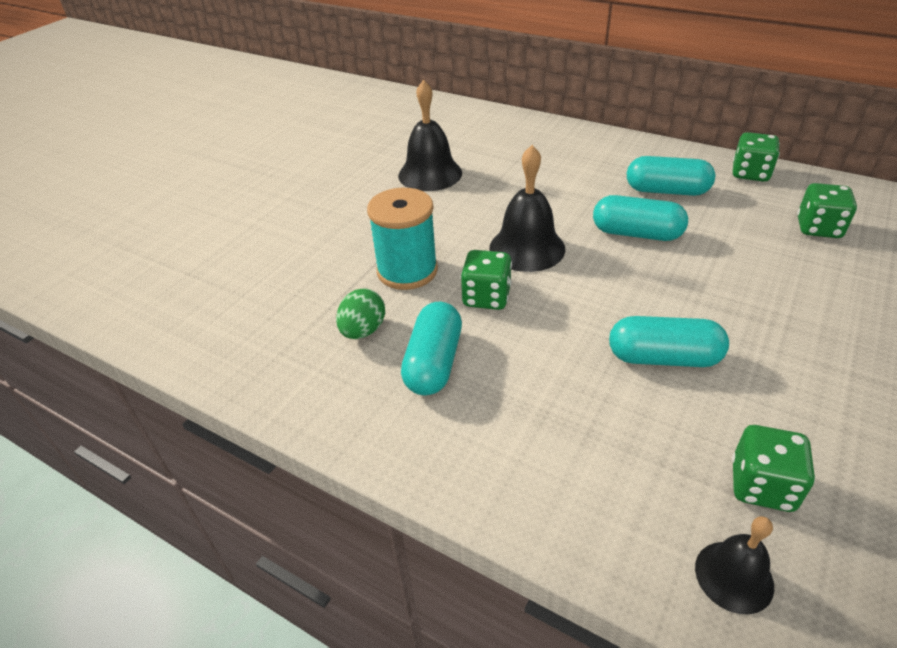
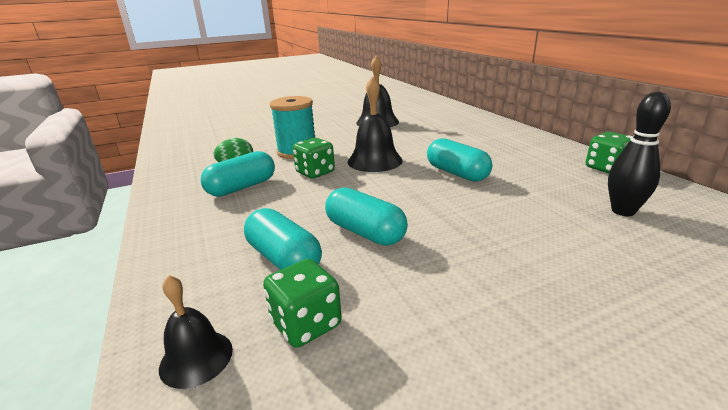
camera: 35 degrees right, 15 degrees down
(666, 191) = (517, 161): turquoise capsule -> turquoise capsule (284, 259)
(818, 228) = (623, 211): green dice -> black bowling pin

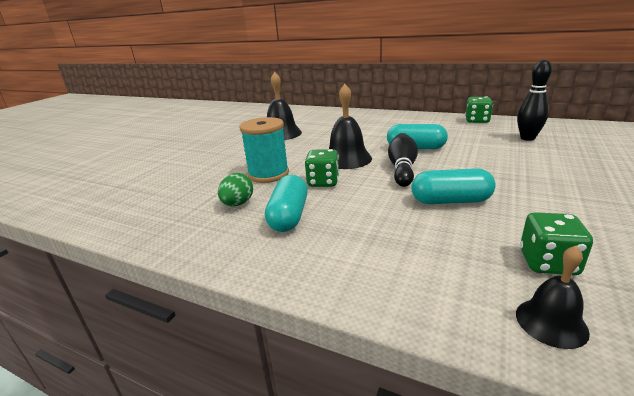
camera: 40 degrees left, 0 degrees up
(284, 259) = (446, 240): turquoise capsule -> none
(396, 187) = (402, 169): none -> black bowling pin

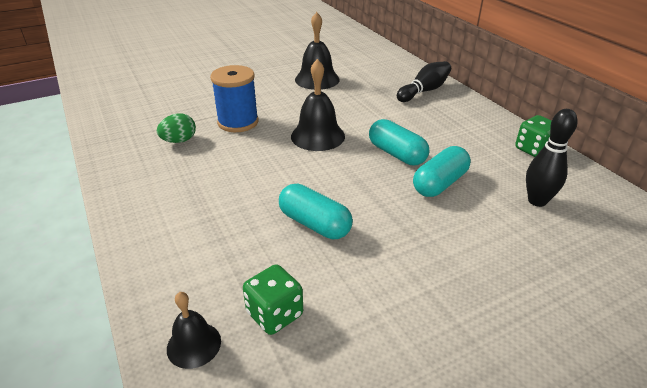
camera: 35 degrees right, 10 degrees up
(268, 174) = (238, 122): turquoise spool -> blue spool
(289, 216) = (191, 170): turquoise capsule -> turquoise capsule (439, 183)
(323, 182) = (260, 151): green dice -> none
(402, 169) = (340, 171): black bowling pin -> black bowling pin (424, 91)

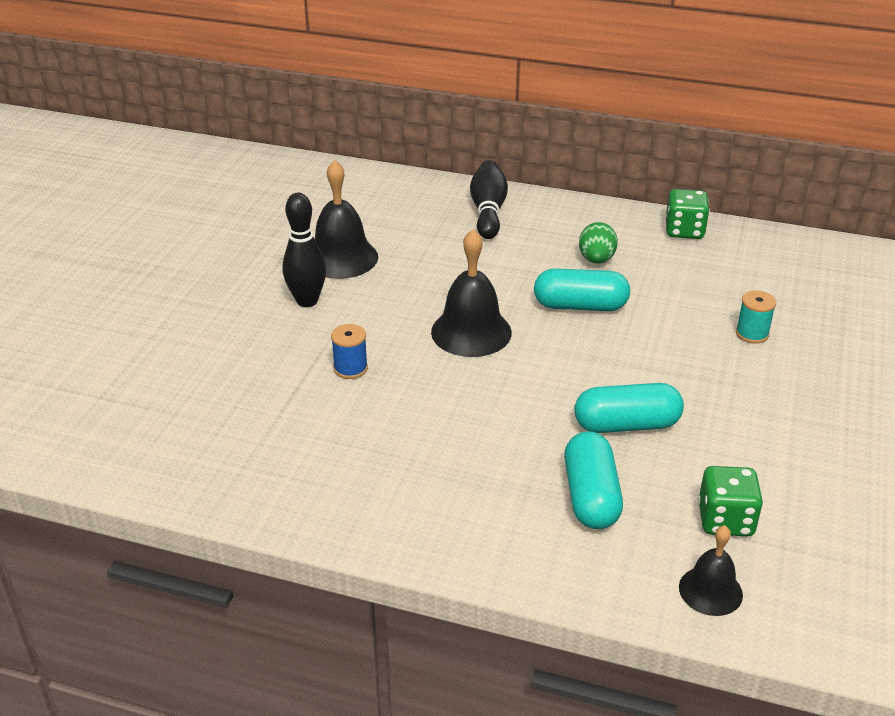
camera: 45 degrees left, 0 degrees up
(179, 141) = (324, 434): green egg -> green egg (596, 260)
(238, 122) = (350, 368): blue spool -> blue spool, size x0.52
(439, 183) = (662, 314): turquoise capsule -> turquoise capsule (591, 496)
(484, 226) = (752, 334): none -> turquoise spool
(537, 201) = (755, 284): black bowling pin -> black bowling pin (307, 301)

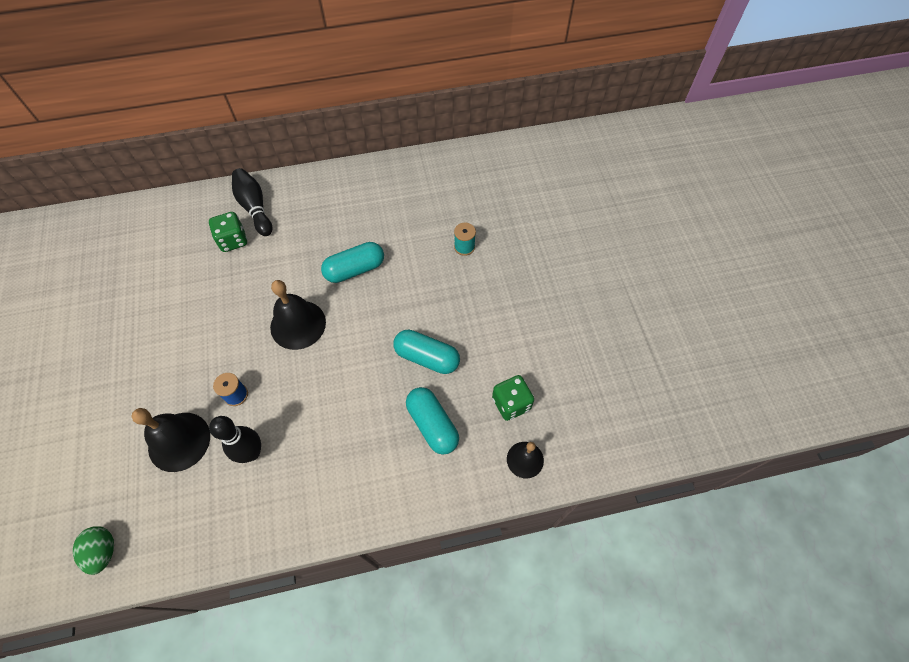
camera: 30 degrees left, 25 degrees up
(307, 301) = (173, 348): black bowling pin -> black bowling pin (251, 453)
(341, 258) = (175, 296): black bell -> black bell (179, 441)
(596, 260) = (346, 223): green egg -> green egg (103, 551)
(626, 425) = (427, 357): turquoise capsule -> turquoise capsule turned 60 degrees clockwise
(684, 231) = (388, 173): green dice -> green dice (233, 240)

